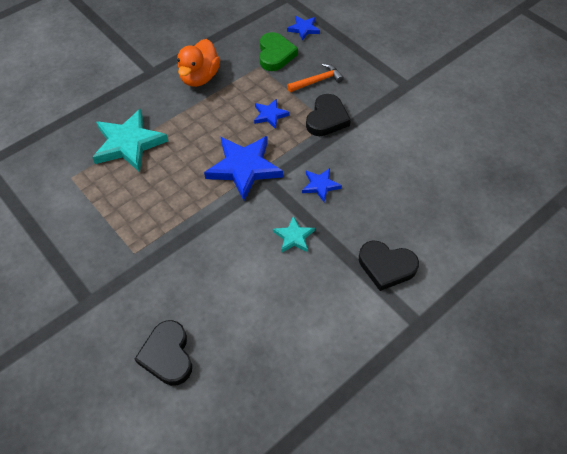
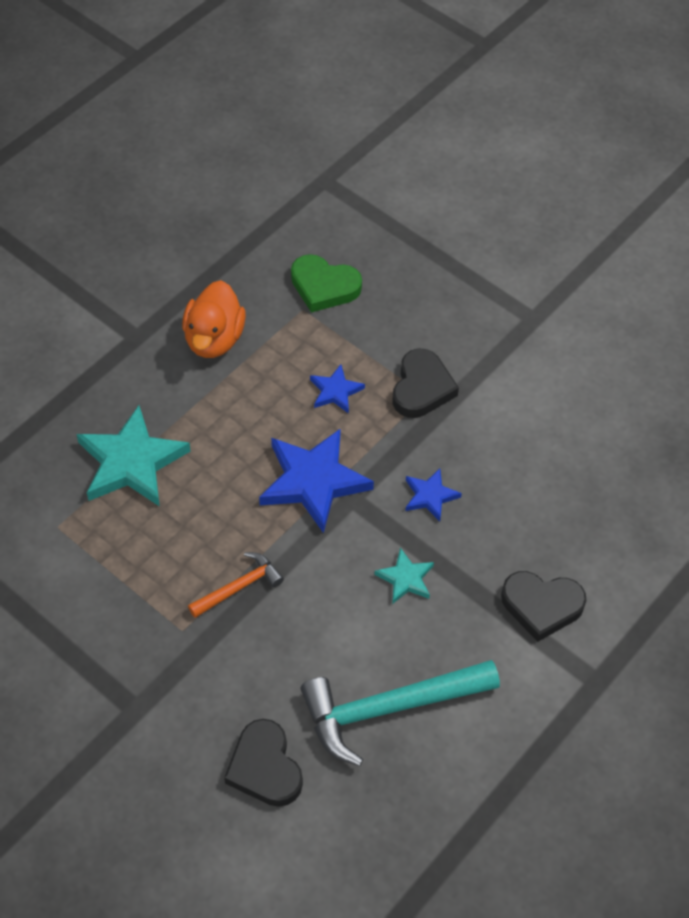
camera: 10 degrees left, 0 degrees up
(265, 325) = (388, 709): none -> turquoise hammer
(275, 54) = (324, 286): green heart -> green heart turned 120 degrees clockwise
(303, 29) = (360, 236): blue star -> none
(317, 81) = (396, 326): orange hammer -> orange hammer (239, 587)

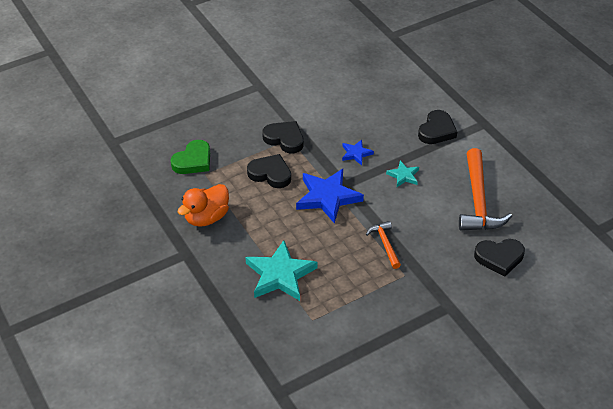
camera: 70 degrees left, 10 degrees down
(214, 339) = (206, 217): orange duck -> orange duck turned 105 degrees clockwise
(335, 391) = (270, 174): blue star -> black heart
(388, 709) = (478, 201): turquoise hammer -> orange hammer

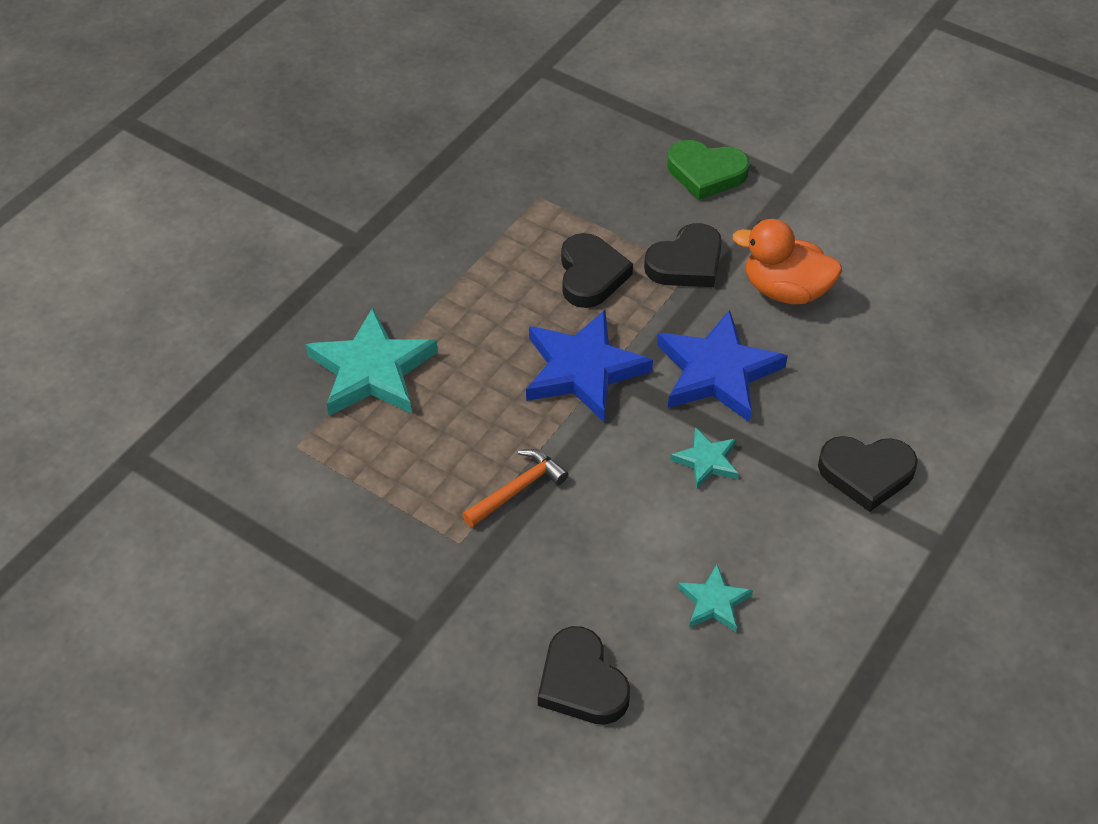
camera: 65 degrees right, 5 degrees up
(193, 161) = (559, 172): green heart -> green heart (706, 173)
(206, 217) = (445, 235): orange duck -> orange duck (785, 290)
(284, 139) = (686, 263): black heart -> black heart turned 45 degrees clockwise
(356, 153) = (717, 372): blue star -> blue star, size x1.97
(478, 201) = (714, 602): orange hammer -> turquoise star

